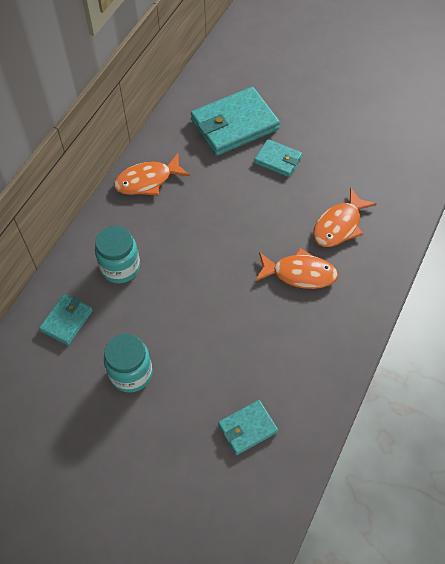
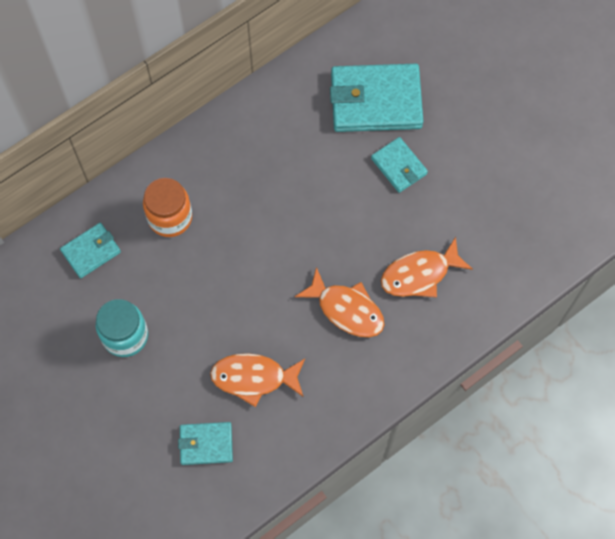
camera: 25 degrees right, 10 degrees up
(120, 267) = (170, 217): turquoise jar -> orange jar
(147, 181) = (247, 129): orange fish -> orange fish (253, 378)

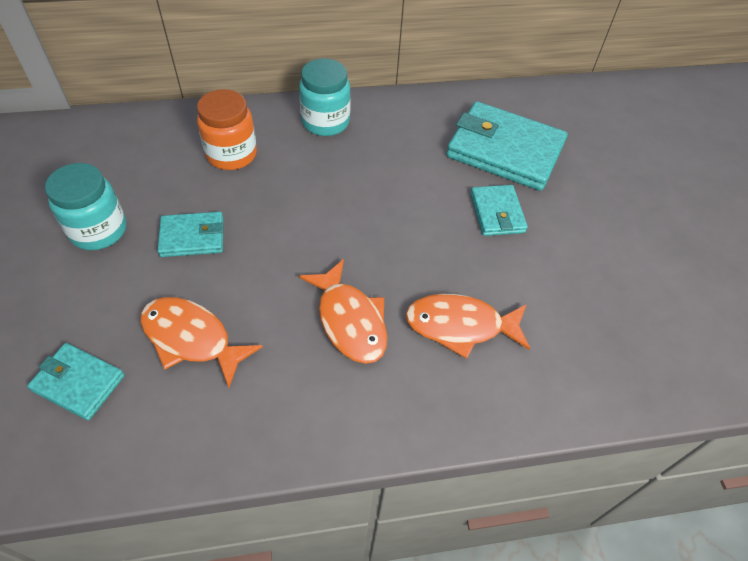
camera: 25 degrees right, 15 degrees down
(91, 251) = (135, 147): turquoise wallet -> turquoise wallet (192, 237)
(220, 145) = (325, 122): none -> turquoise jar

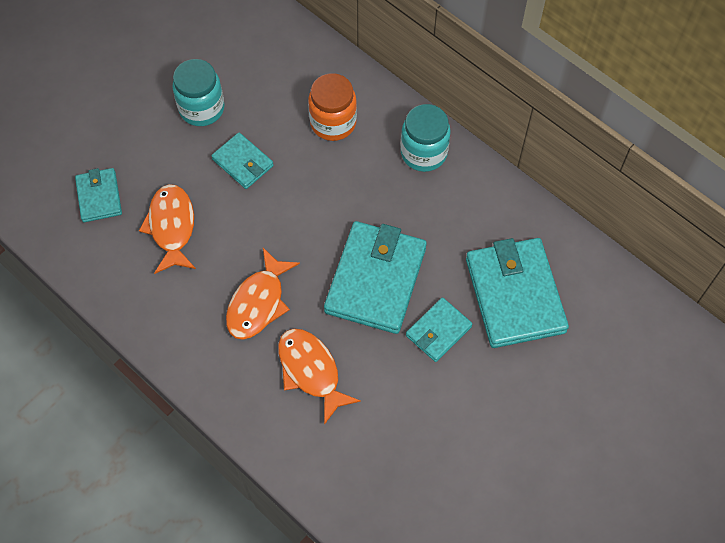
camera: 55 degrees right, 10 degrees up
(410, 222) = (375, 280): none -> turquoise wallet

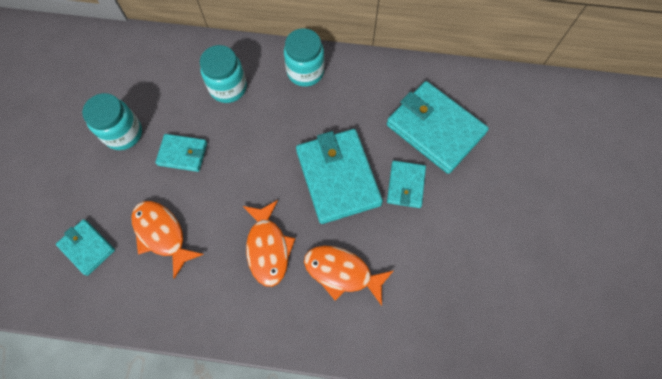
camera: 35 degrees left, 5 degrees up
(333, 123) = (228, 88): orange jar -> turquoise jar

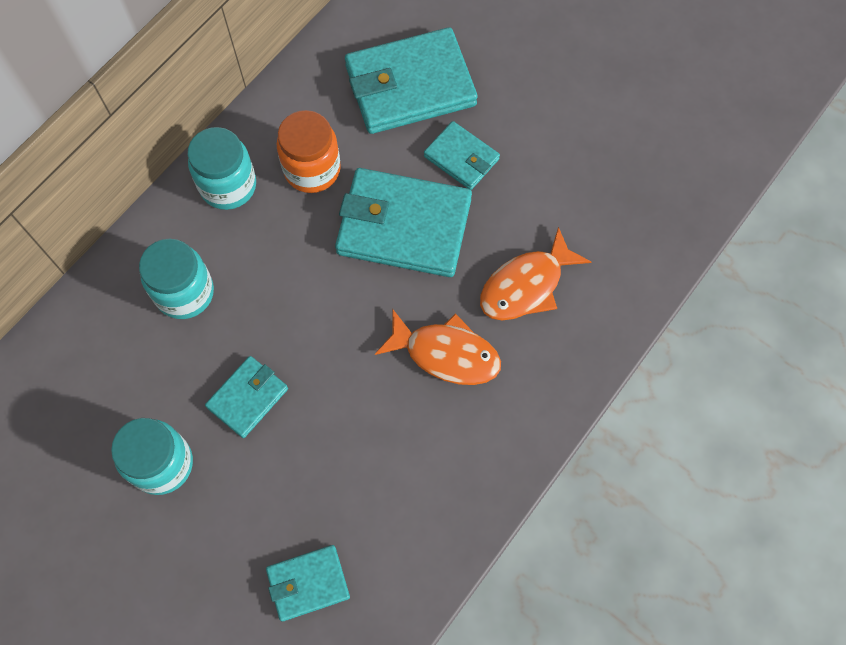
camera: 60 degrees left, 0 degrees up
(162, 234) = (349, 475): orange fish -> none
(343, 108) = (312, 169): none -> orange jar

